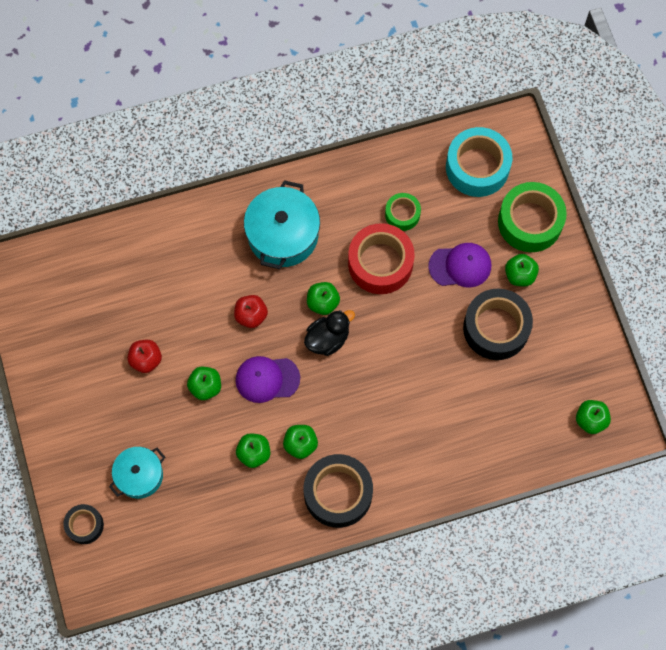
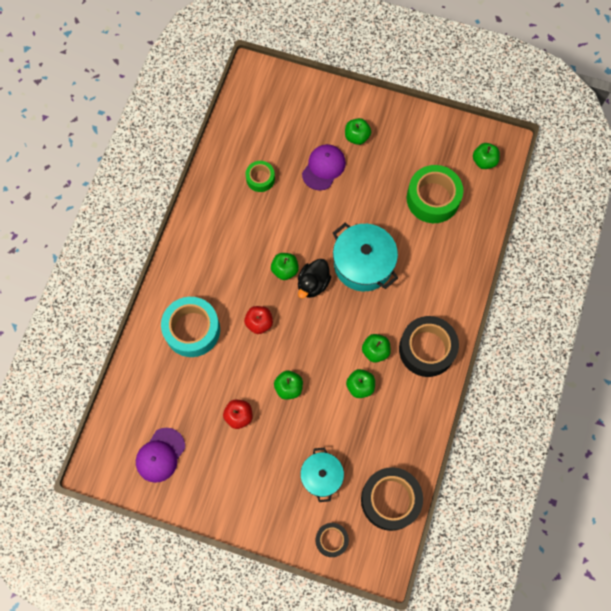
camera: 55 degrees left, 0 degrees up
(267, 379) = (313, 342): purple cap -> purple cap (160, 455)
(283, 235) = (216, 263): turquoise pot -> turquoise pot (363, 264)
(328, 339) = (313, 284): black duck -> black duck turned 150 degrees counterclockwise
(380, 263) = (284, 215): red tape -> none
(477, 167) = (263, 112): turquoise tape -> turquoise tape (192, 330)
(496, 328) = (382, 175): black tape -> black tape (390, 500)
(530, 222) = (325, 106): green tape -> green tape (433, 198)

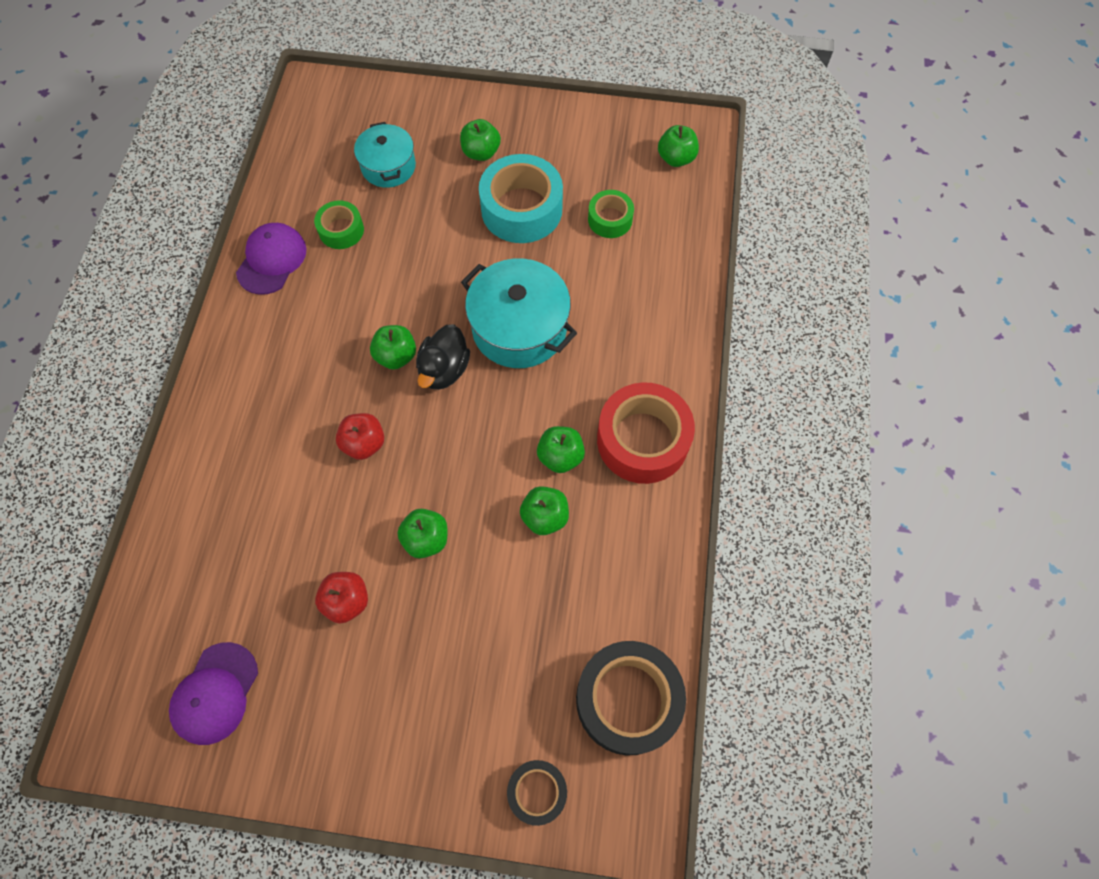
camera: 10 degrees left, 5 degrees down
(192, 330) = (253, 472): turquoise tape -> turquoise tape (521, 209)
(321, 476) = (503, 680): turquoise pot -> turquoise pot (388, 166)
(323, 168) = (437, 201): purple cap -> purple cap (272, 260)
(427, 349) = (642, 440): black tape -> red tape
(433, 198) = (610, 219): green tape -> green tape, size x0.54

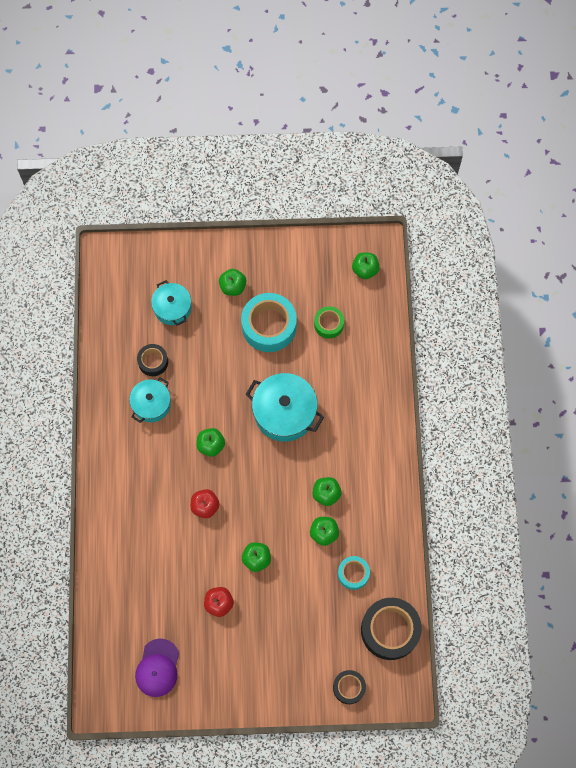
camera: 10 degrees left, 5 degrees up
(272, 260) = (113, 391): purple cap -> none
(323, 285) = (151, 404): none -> turquoise pot
(341, 230) = (153, 362): green tape -> black tape
(444, 370) = (243, 449): black duck -> none
(581, 591) = (353, 573): none -> turquoise tape
(642, 440) = (374, 475): red tape -> none

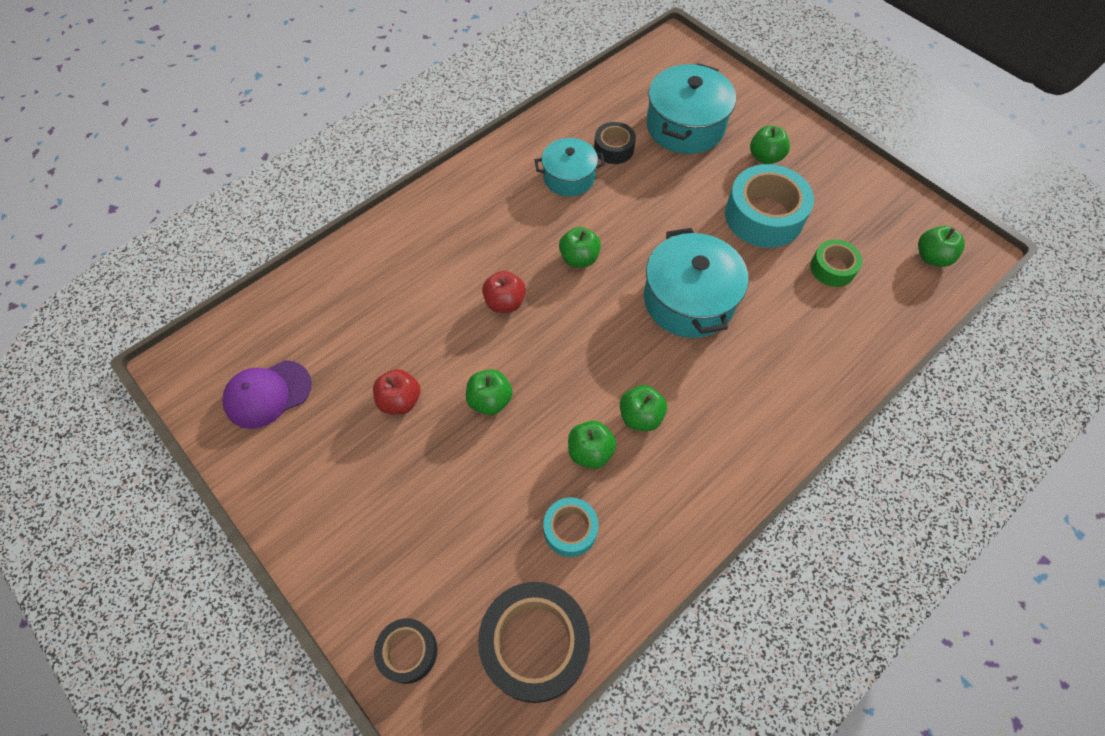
camera: 50 degrees right, 10 degrees down
(172, 308) = (685, 126): turquoise pot -> turquoise pot, size x1.59

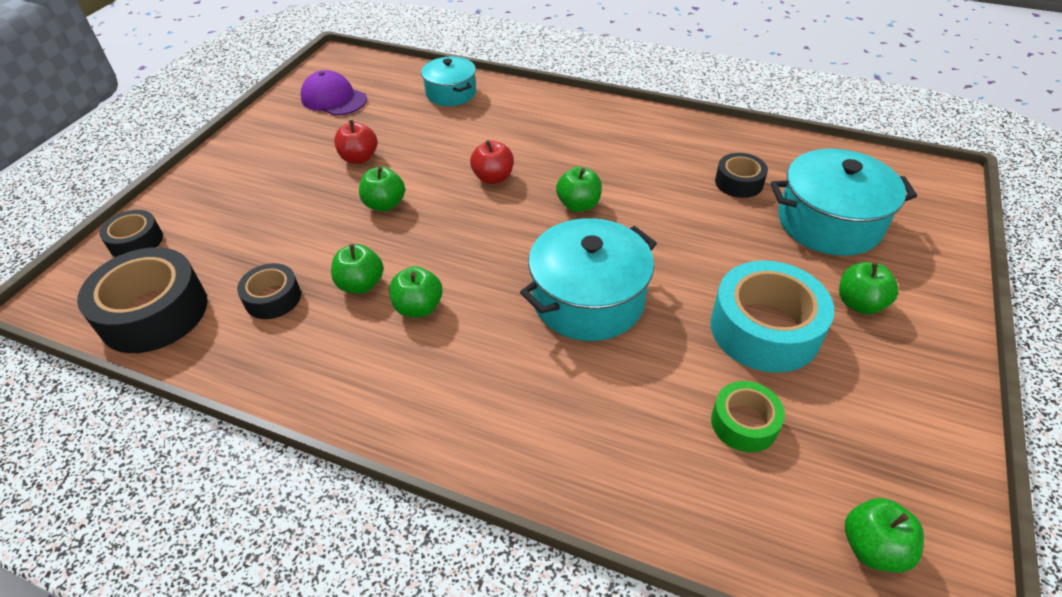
camera: 65 degrees right, 15 degrees down
(569, 177) = (671, 166): turquoise pot -> turquoise pot (451, 93)
(570, 530) = (273, 298): turquoise tape -> black tape

